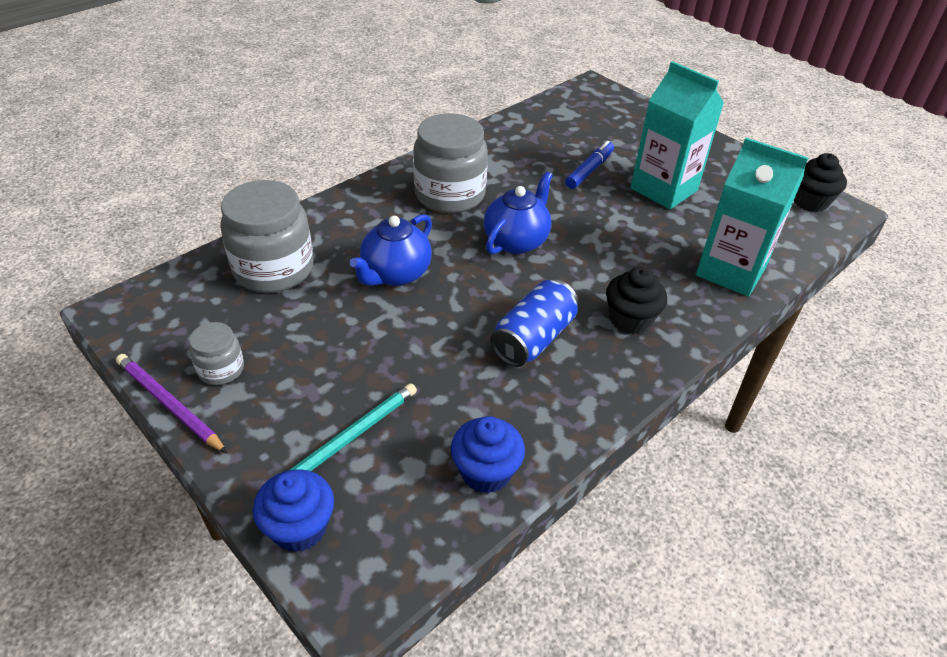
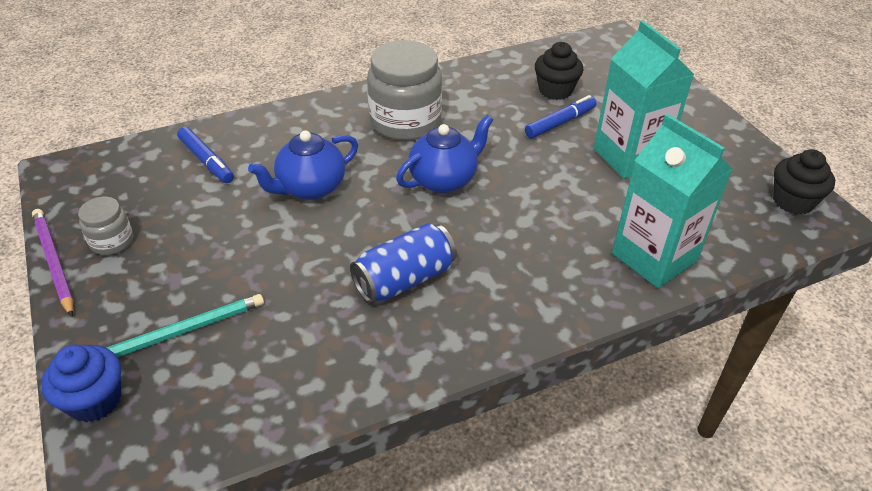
camera: 20 degrees right, 0 degrees up
(273, 269) = (206, 161): grey jar -> blue marker
(486, 472) = (284, 396): blue cupcake -> none
(630, 319) = (514, 283): black cupcake -> black cupcake (555, 90)

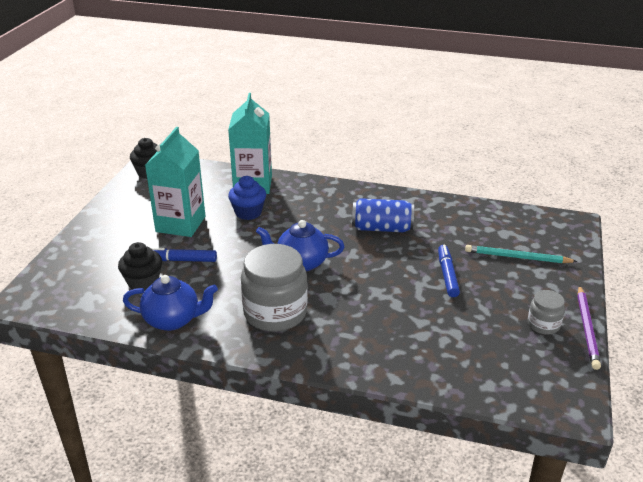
camera: 140 degrees left, 10 degrees down
(94, 400) = (573, 249): blue cupcake -> blue cupcake (248, 212)
(206, 161) = (447, 355): blue marker -> blue marker (447, 275)
(310, 188) = (388, 298): blue teapot -> blue teapot (173, 320)

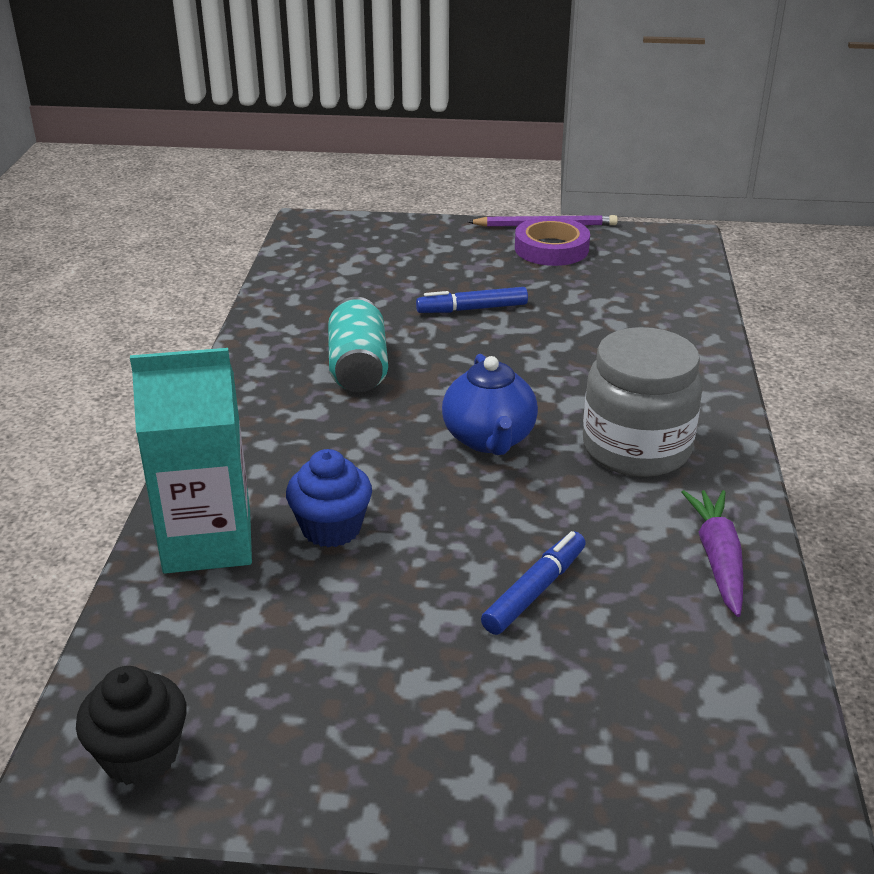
camera: 100 degrees left, 0 degrees up
(143, 282) = (631, 629): black cupcake -> none
(173, 320) = (717, 559): blue teapot -> purple carrot
(180, 224) = (398, 624): turquoise carton -> none
(181, 260) = (535, 591): blue marker -> blue marker turned 135 degrees counterclockwise
(382, 228) = (358, 368): blue can -> turquoise can
(517, 257) = (410, 261): turquoise pencil -> none
(543, 325) = (551, 248): grey jar -> purple tape

